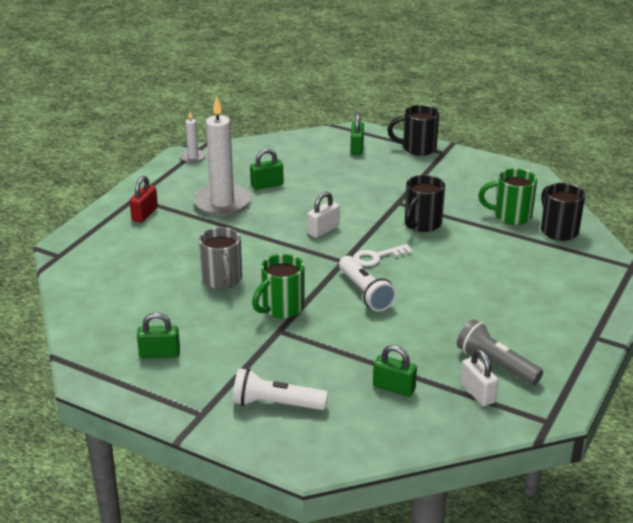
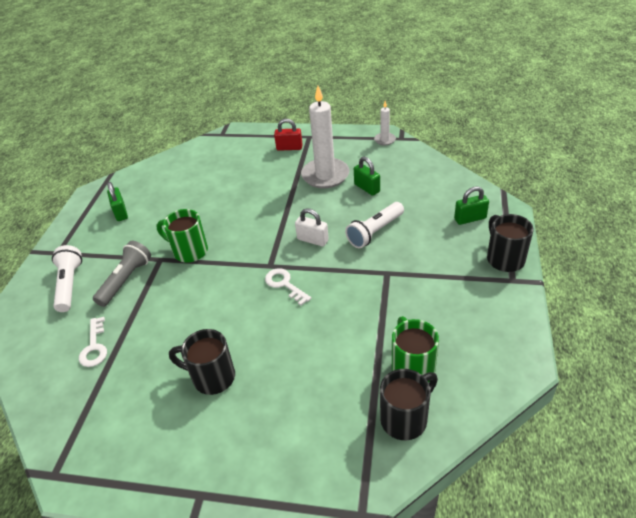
camera: 75 degrees right, 10 degrees up
(222, 280) = (217, 210): grey mug -> none
(365, 293) = (225, 292): white flashlight -> white flashlight (375, 232)
(394, 388) = (94, 347): green padlock -> white key
(422, 224) = (356, 299): black mug -> black mug (212, 377)
(477, 393) = (91, 407): white padlock -> none
(496, 364) = (137, 412): grey flashlight -> grey flashlight (126, 280)

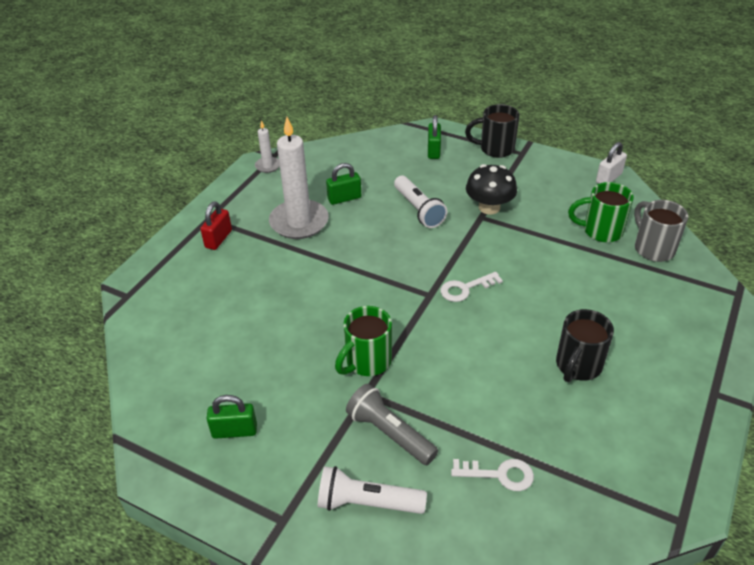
camera: 75 degrees left, 0 degrees up
(312, 240) = (406, 254): white padlock -> white padlock (608, 178)
(404, 275) = (489, 207): none -> black mushroom
(405, 418) = (653, 248): black mug -> grey mug

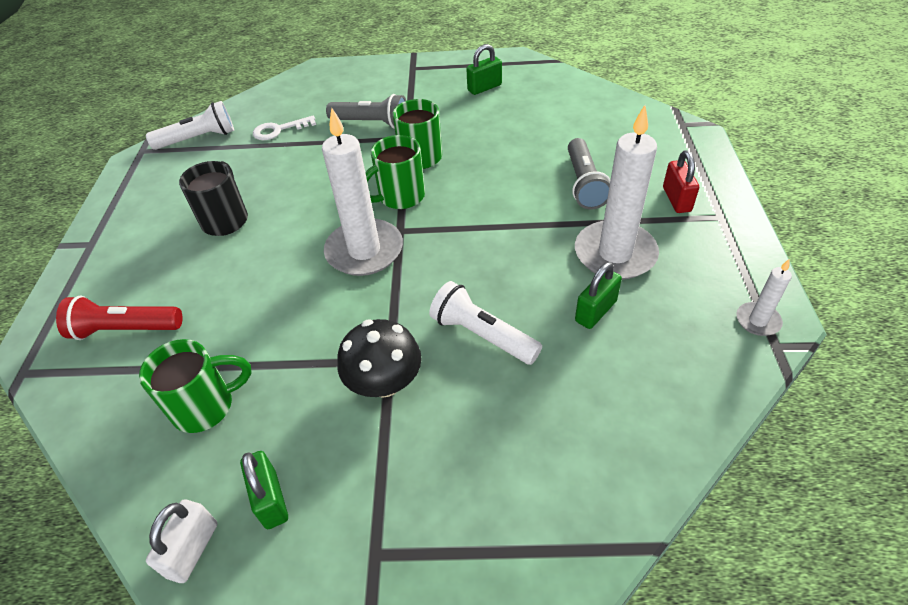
camera: 155 degrees right, 5 degrees up
(264, 276) = (584, 184): none -> grey flashlight
(367, 502) = (365, 90): white flashlight -> white flashlight (198, 139)
(413, 325) = (400, 197): none -> green mug
(433, 151) = (541, 479): green padlock -> green padlock (271, 499)
(465, 288) = (364, 251): white key -> white candle
(495, 149) = (432, 541): black mug -> none
(653, 248) = (128, 404): grey mug -> none
(663, 297) = (125, 329): none -> red flashlight

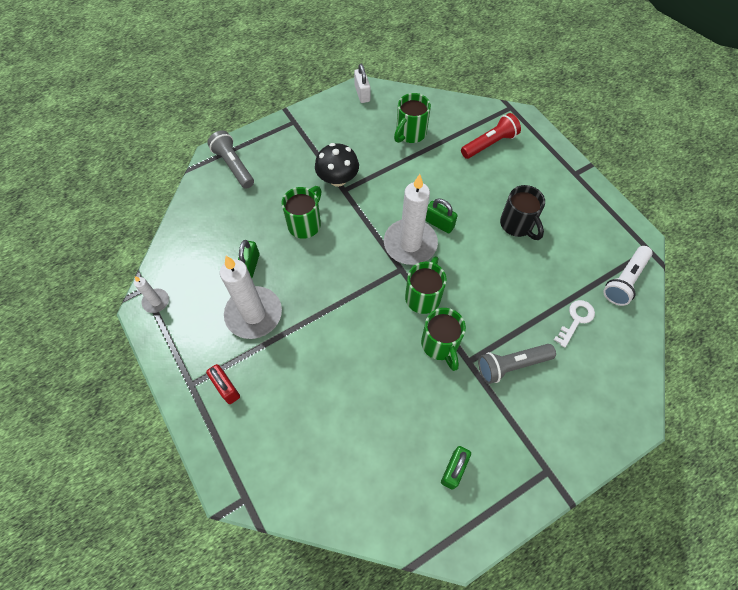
camera: 145 degrees right, 15 degrees up
(271, 499) = (348, 118): green padlock -> green padlock (439, 223)
(482, 335) = (305, 223): white flashlight -> green mug
(584, 184) = (300, 372): grey flashlight -> grey flashlight (233, 165)

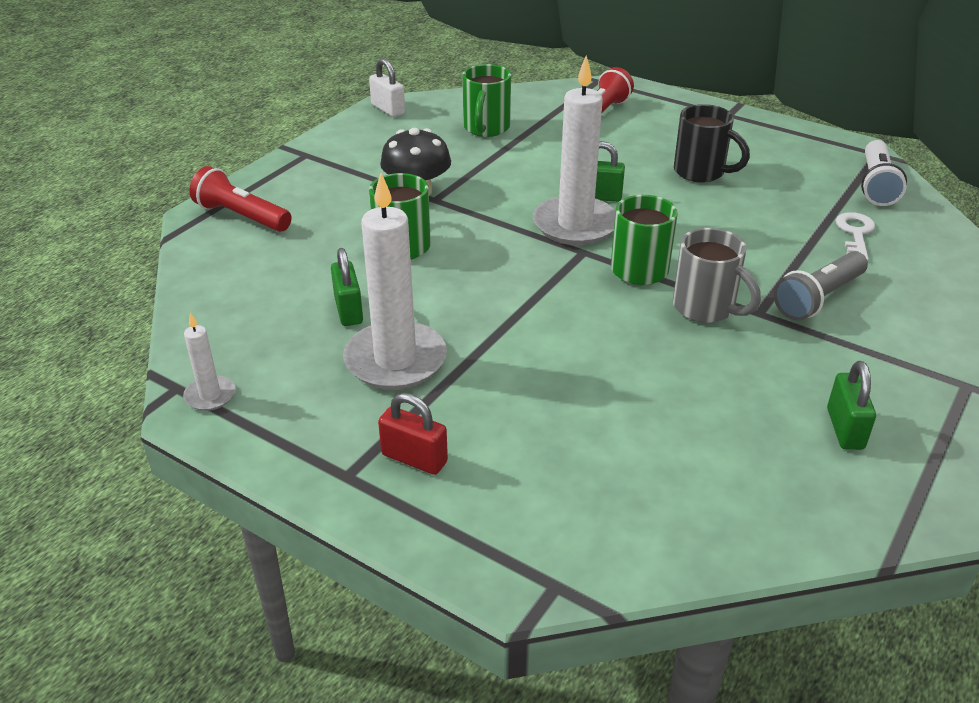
camera: 25 degrees left, 25 degrees down
(233, 165) = (241, 216): grey flashlight -> red flashlight
(440, 345) = (706, 308): green mug -> grey mug

